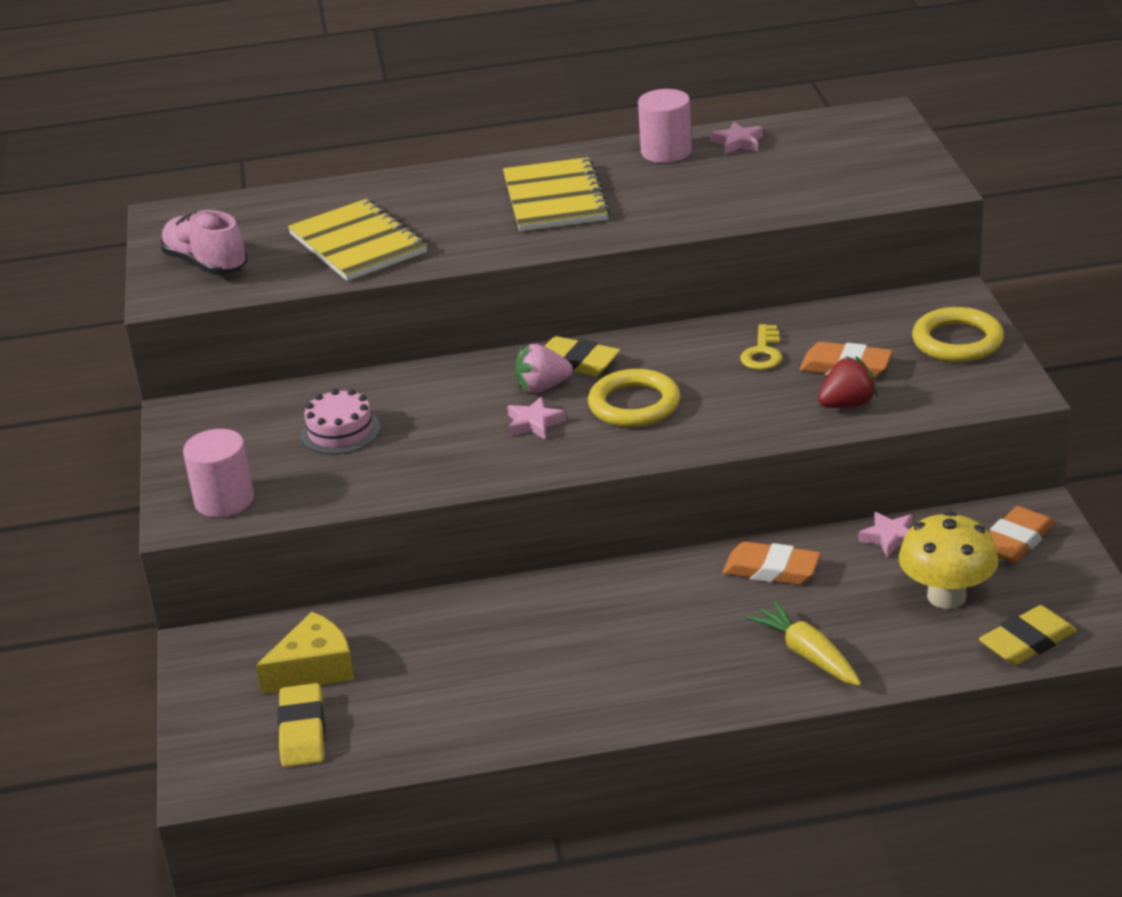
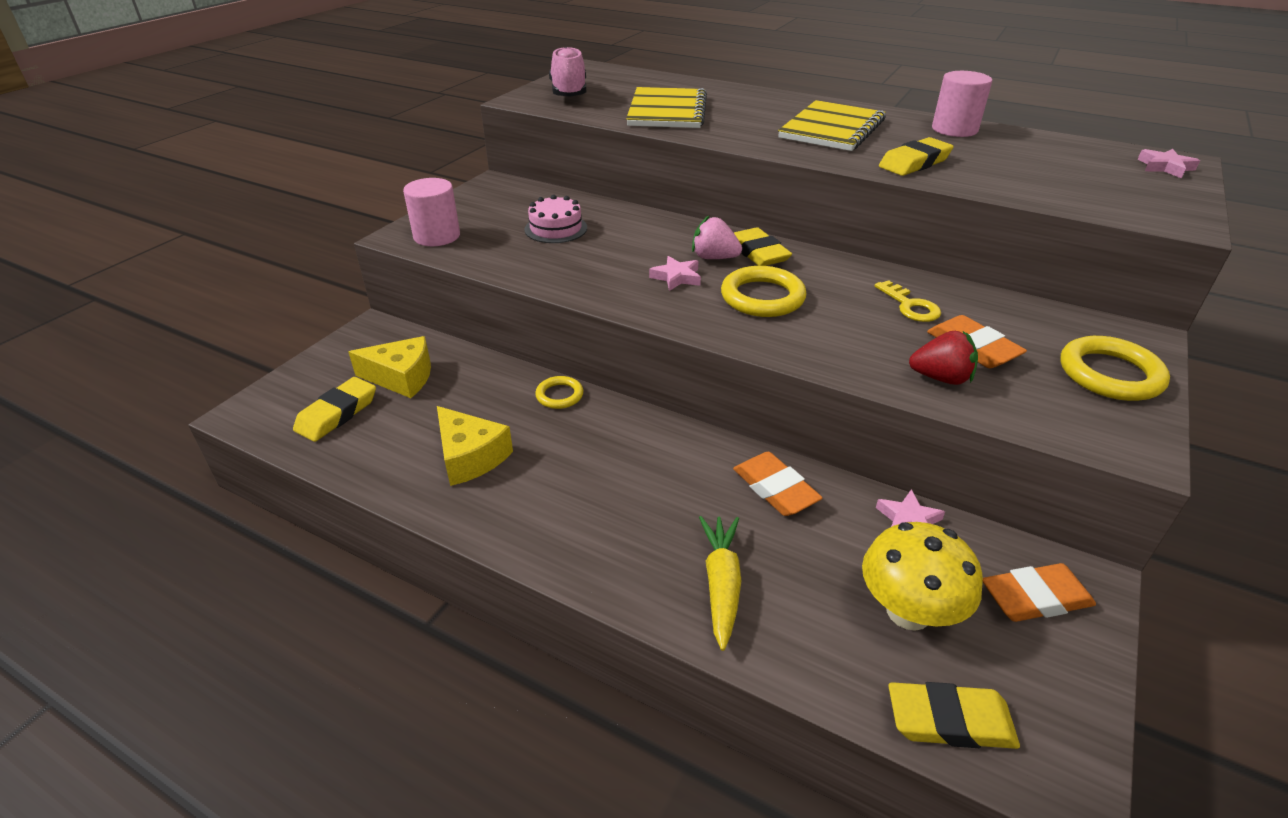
camera: 35 degrees right, 5 degrees up
(489, 689) = (470, 457): none -> yellow cheese
(496, 599) = (559, 395): none -> yellow ring
(675, 210) = (914, 163): none -> yellow eraser
(737, 142) = (1022, 141): pink star -> pink star (1165, 167)
(763, 353) = (910, 306): yellow key -> yellow key turned 75 degrees counterclockwise

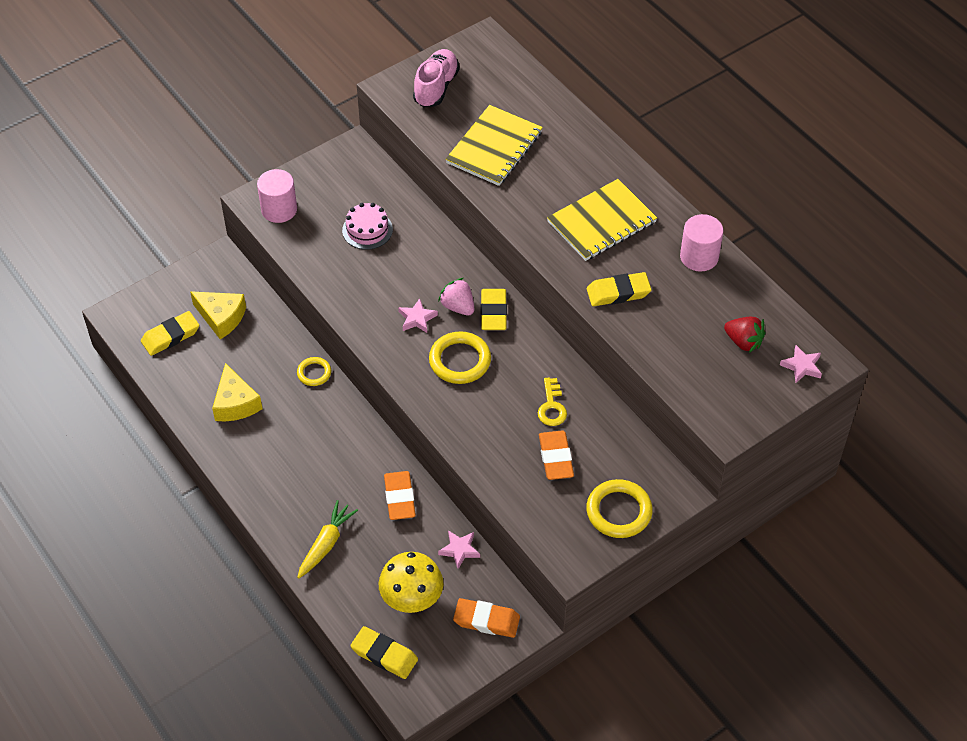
camera: 25 degrees right, 15 degrees up
(941, 378) = (511, 473): red strawberry -> red strawberry (743, 342)

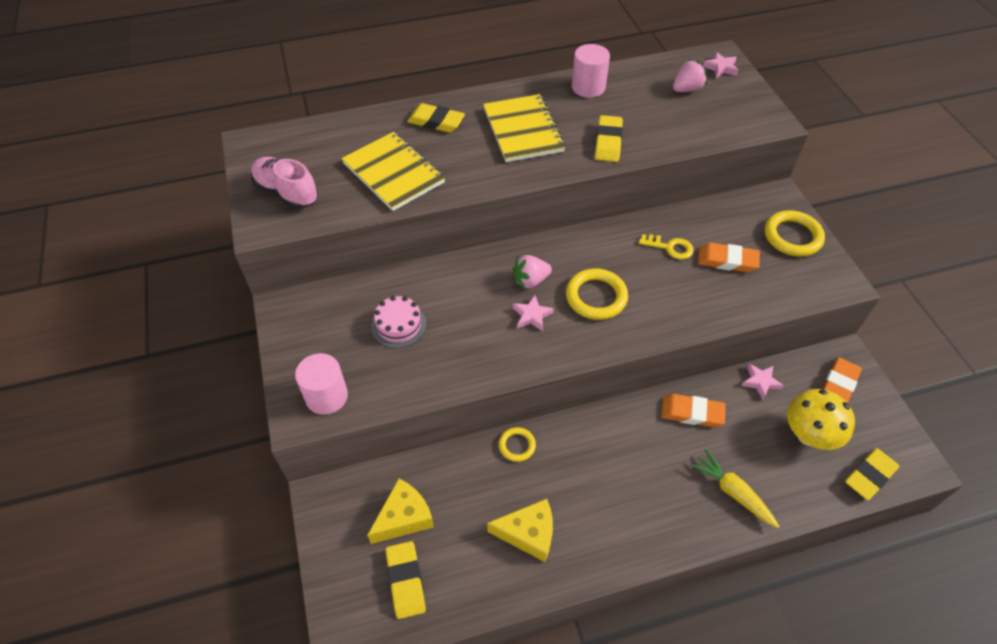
camera: 70 degrees left, 0 degrees up
(493, 312) = (548, 257): yellow eraser -> yellow eraser (436, 122)
(743, 342) = (687, 89): red strawberry -> pink strawberry

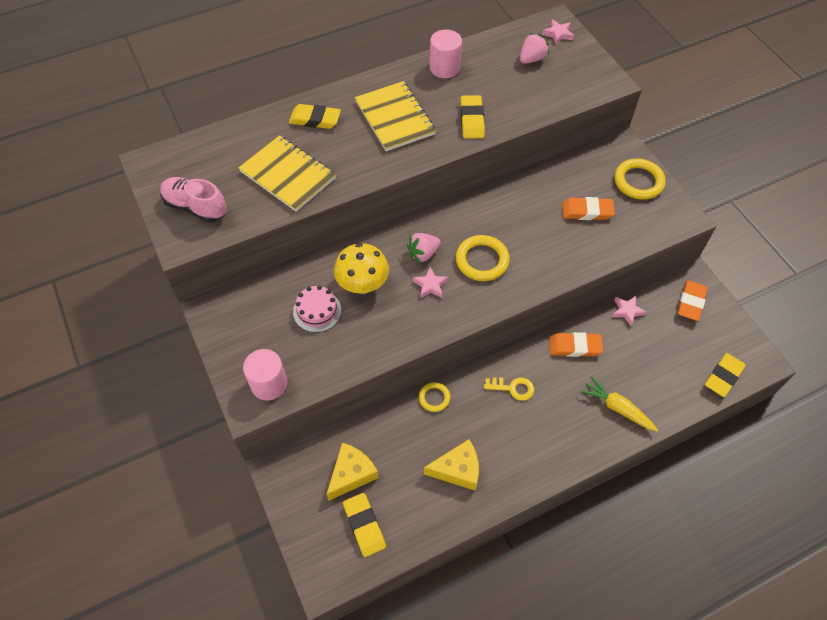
camera: 10 degrees left, 5 degrees up
(670, 247) = (537, 206): yellow key -> yellow key (513, 388)
(808, 435) = (671, 350): yellow mushroom -> yellow mushroom (362, 284)

